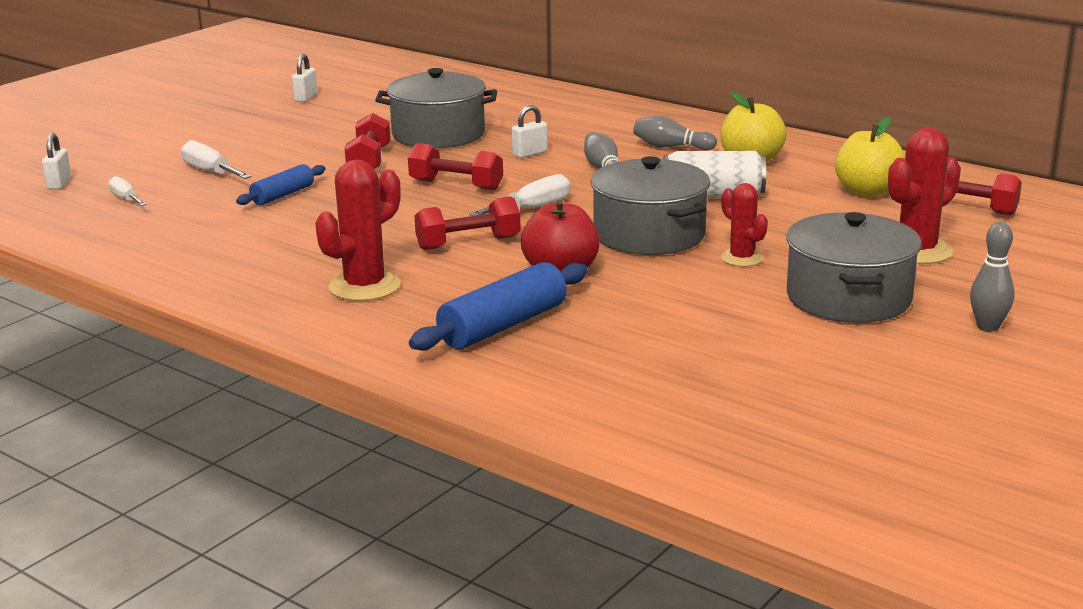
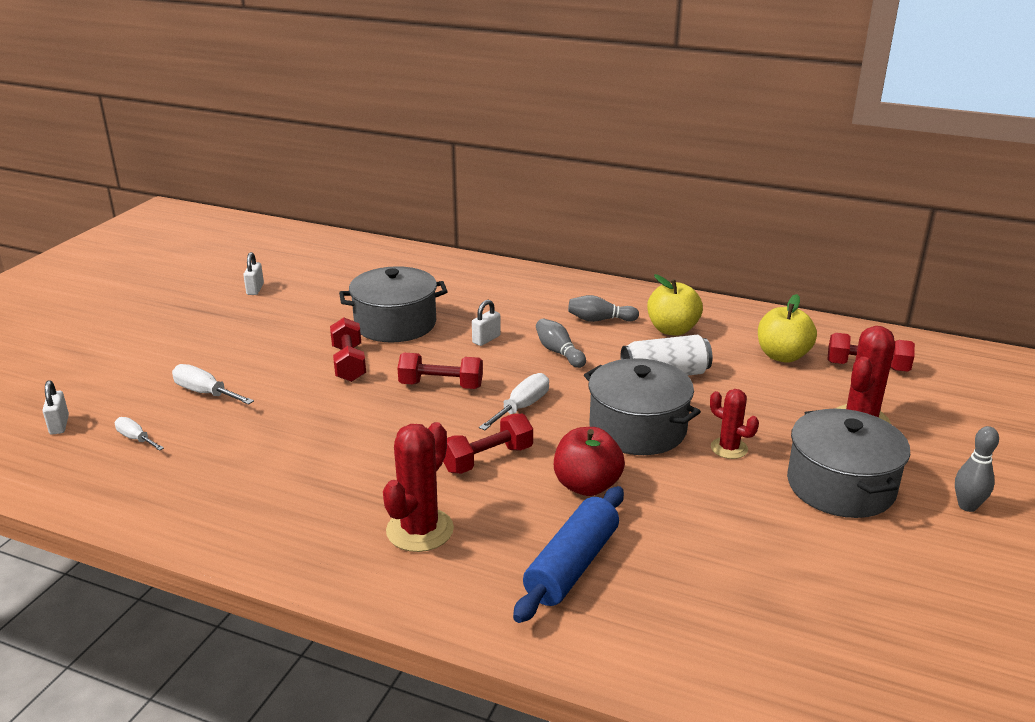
camera: 15 degrees left, 5 degrees up
(283, 195) = (288, 416): blue rolling pin -> none

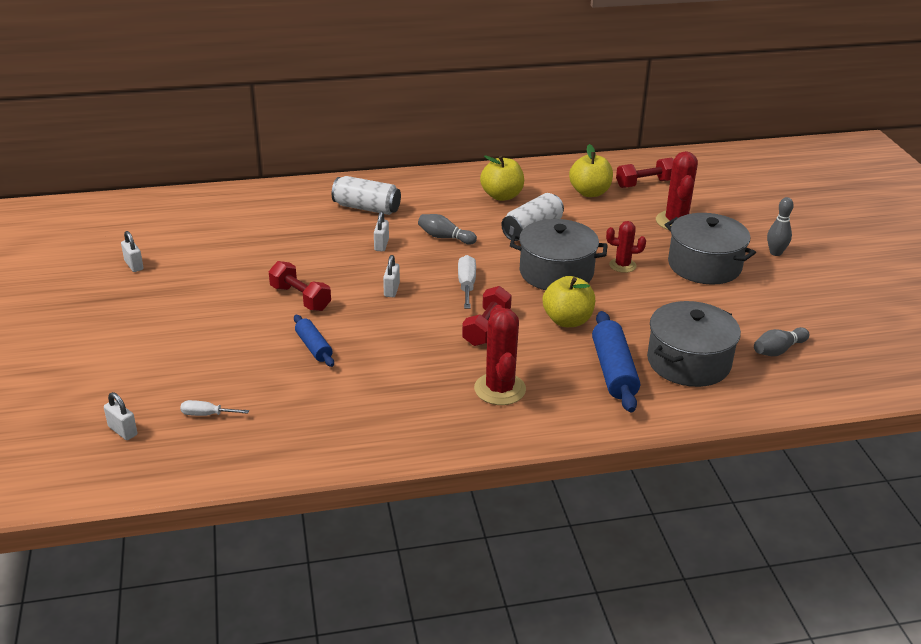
camera: 35 degrees left, 5 degrees up
(205, 393) = (214, 361): white screwdriver -> none
(301, 413) = (314, 347): none -> blue rolling pin
(395, 324) = (296, 256): grey pot -> grey pot (688, 362)
(441, 385) = (391, 290): red dumbbell -> white padlock
(516, 301) = (367, 208): none -> white can
(587, 485) = (567, 320): red apple -> yellow apple
(600, 320) = (445, 204): grey bowling pin -> grey bowling pin (778, 350)

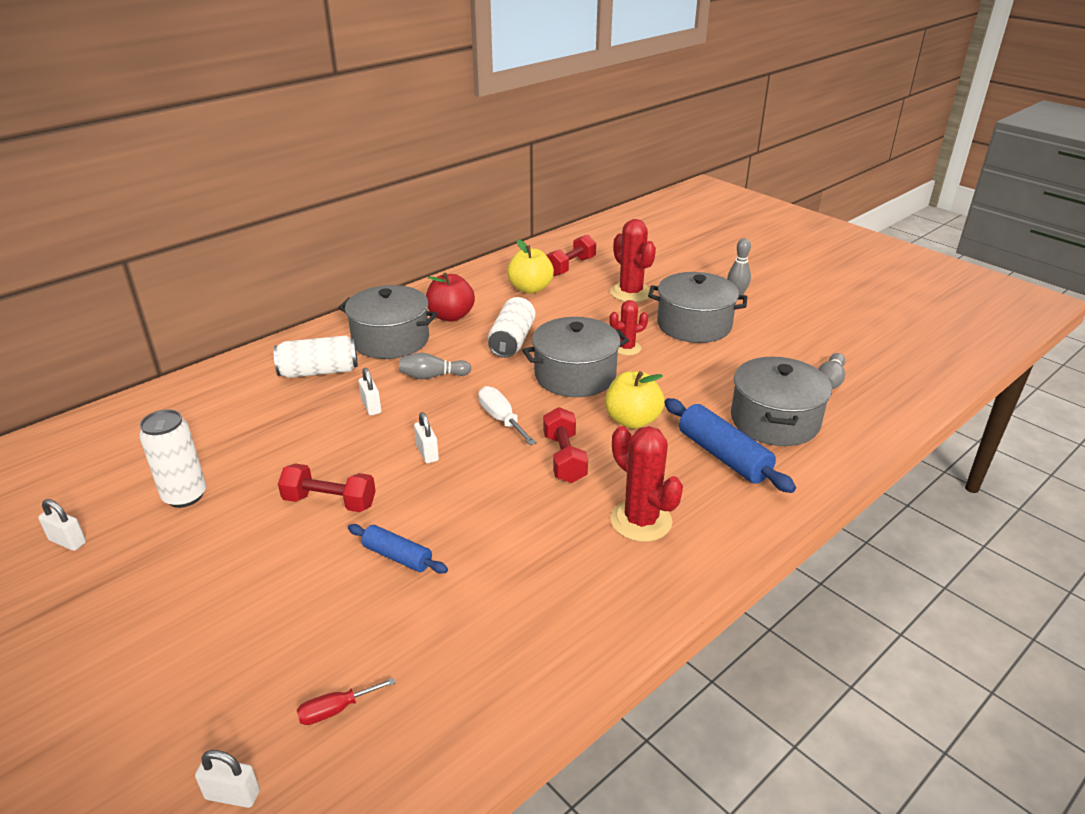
camera: 30 degrees left, 0 degrees up
(207, 414) = (336, 710): white screwdriver -> red screwdriver
(217, 262) = (185, 496): none -> white can
(438, 200) = (391, 340): none -> grey pot
(502, 196) = (451, 316): yellow apple -> red apple

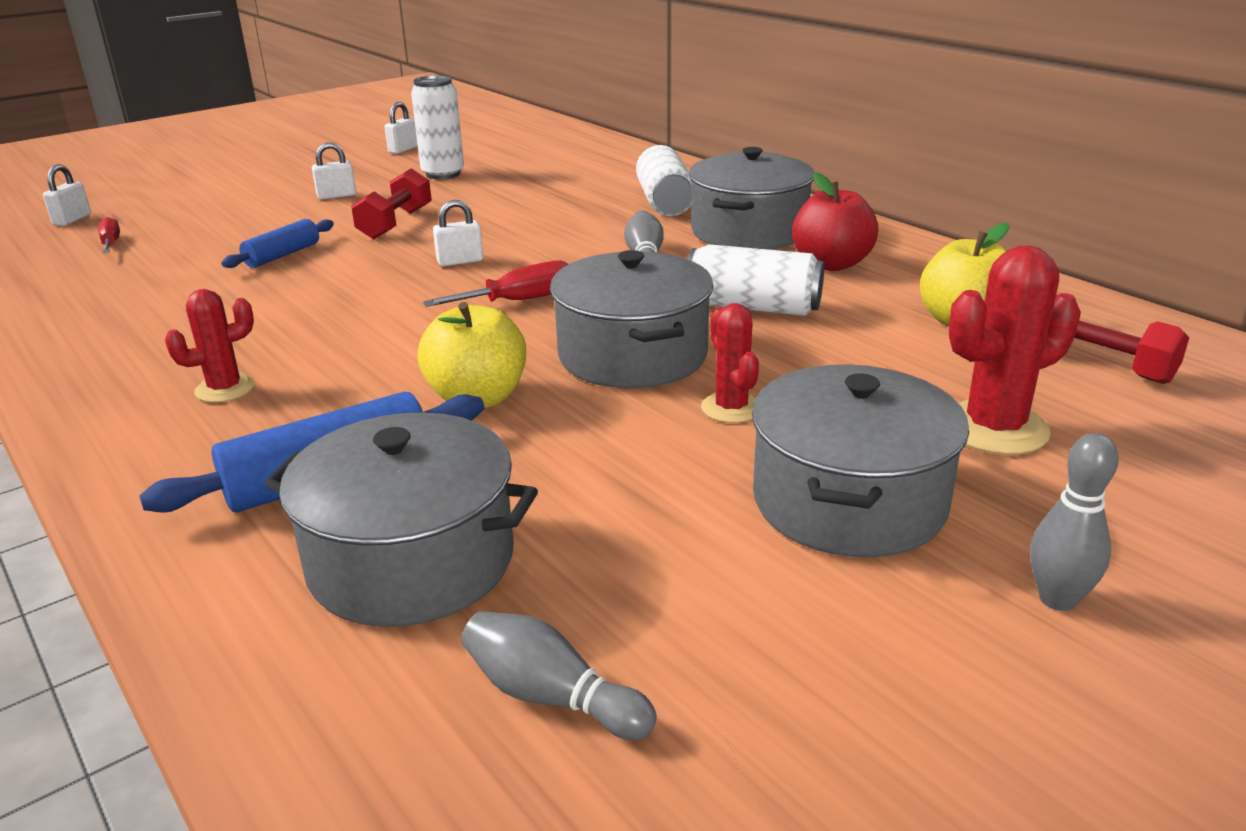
camera: 95 degrees right, 5 degrees down
(371, 407) = (575, 230): white padlock -> white padlock (336, 196)
(501, 419) = (519, 301): white screwdriver -> red screwdriver
(564, 458) = (403, 341): red dumbbell -> none
(641, 521) = (225, 389): red cactus -> red cactus, size x0.62

